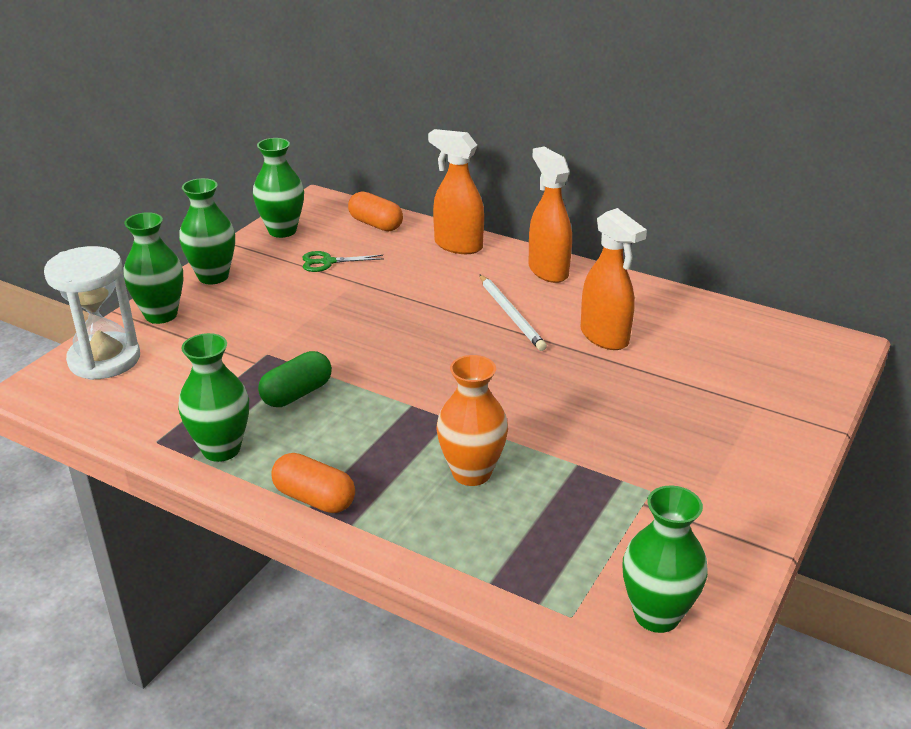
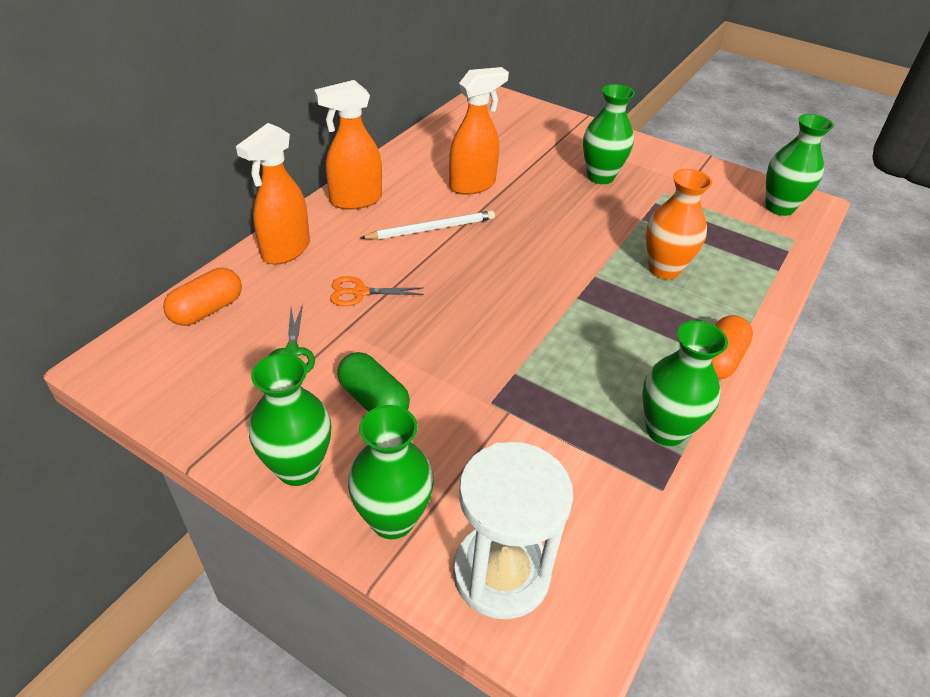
camera: 90 degrees left, 10 degrees up
(282, 231) = (187, 399): green vase -> green vase (600, 177)
(297, 394) = (566, 375): green capsule -> green capsule (373, 400)
(404, 284) = (359, 292): none -> orange scissors

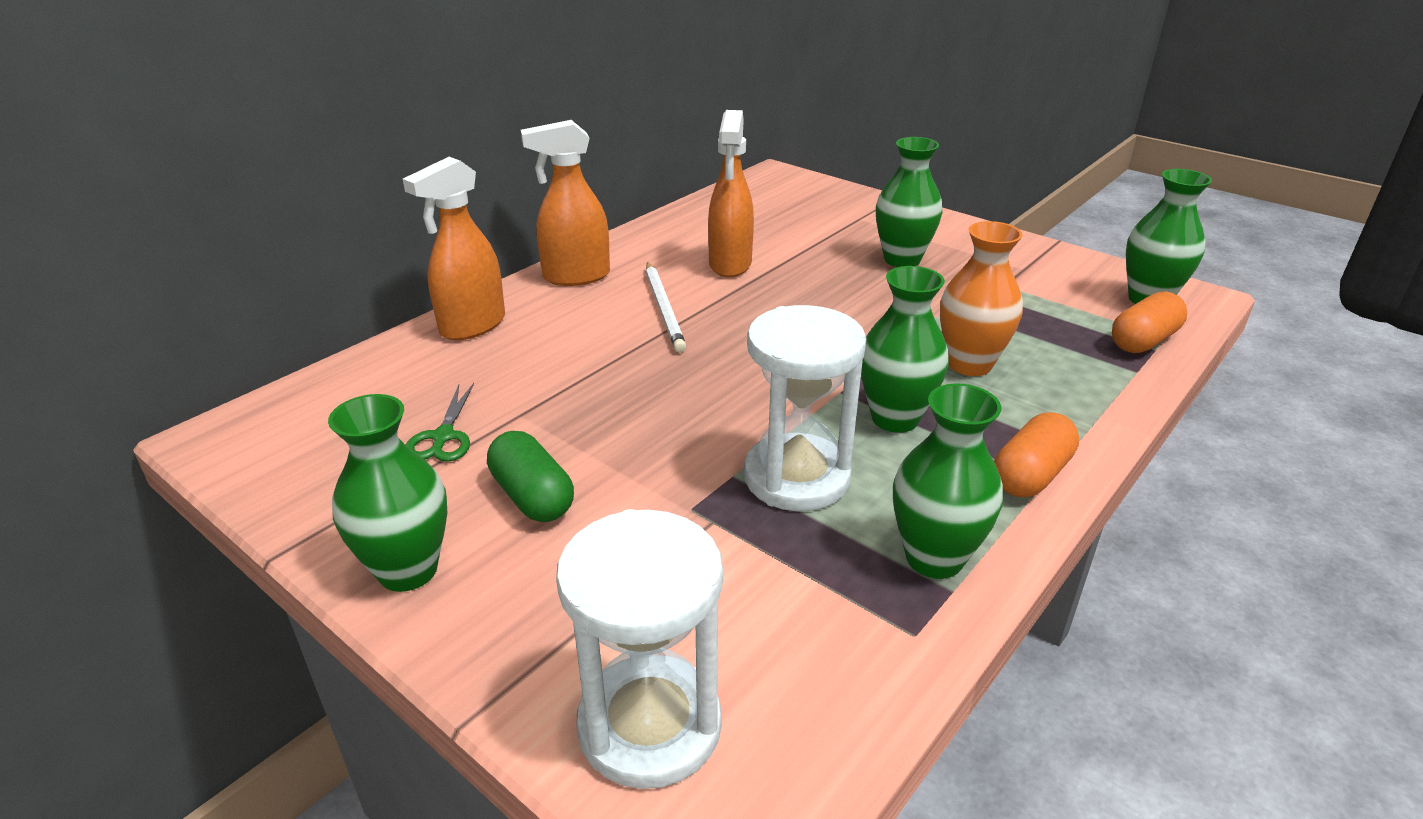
camera: 10 degrees right, 10 degrees down
(207, 310) = (354, 385): orange capsule -> orange capsule (1143, 341)
(359, 292) = (551, 374): orange scissors -> none
(392, 519) = (515, 643): green vase -> green vase (895, 418)
(431, 229) = (664, 309): white pencil -> white pencil turned 90 degrees clockwise
(473, 185) = (730, 264): orange spray bottle -> orange spray bottle turned 120 degrees clockwise
(560, 372) = (796, 477): none -> white hourglass

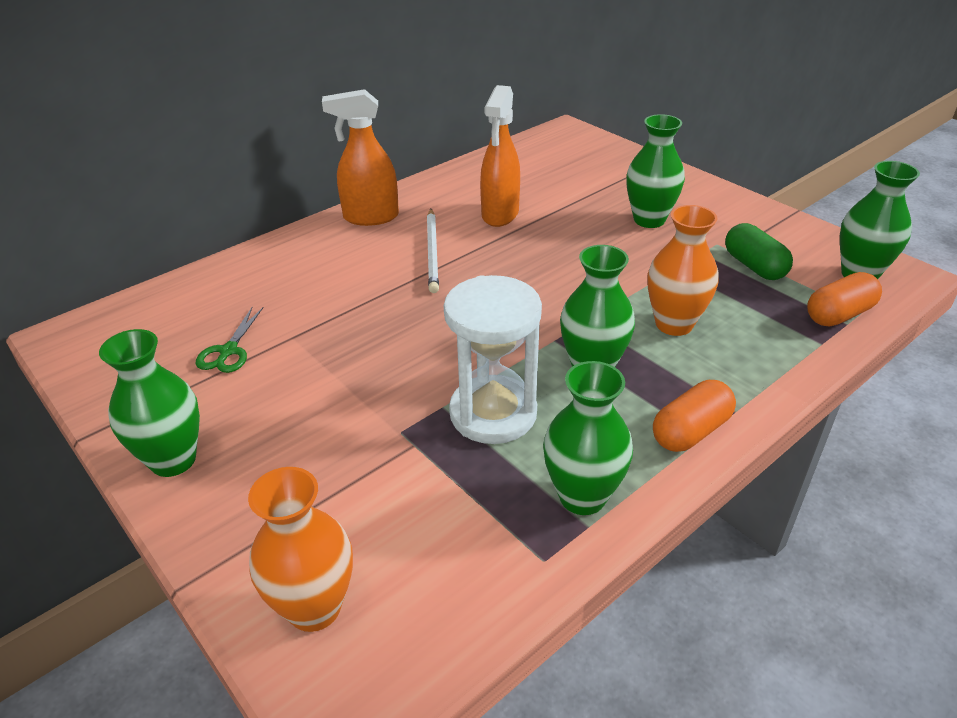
camera: 10 degrees right, 5 degrees up
(472, 326) = (276, 256): orange spray bottle -> none
(532, 496) = (281, 409): green capsule -> green capsule (754, 266)
(649, 725) = (314, 607): white hourglass -> orange vase

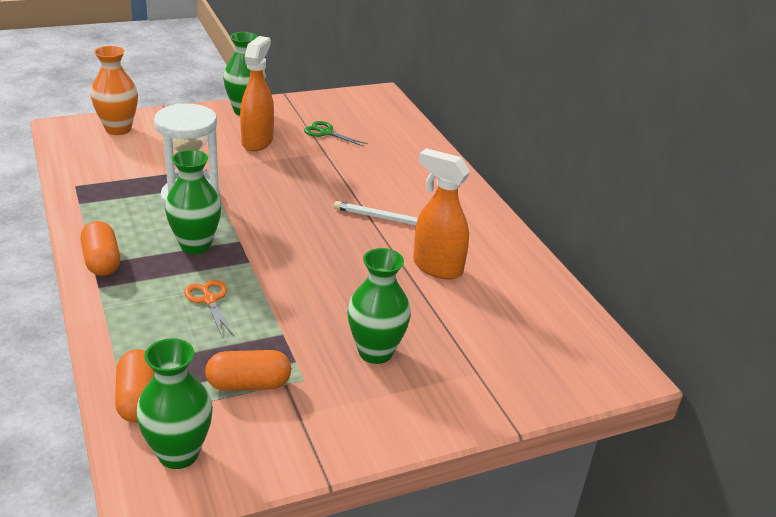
camera: 105 degrees right, 5 degrees down
(370, 217) = (467, 205): orange spray bottle -> orange spray bottle (257, 141)
(582, 496) = (99, 207): green vase -> none
(674, 324) = (209, 300): orange vase -> orange scissors
(754, 266) = (248, 384): green capsule -> orange capsule

